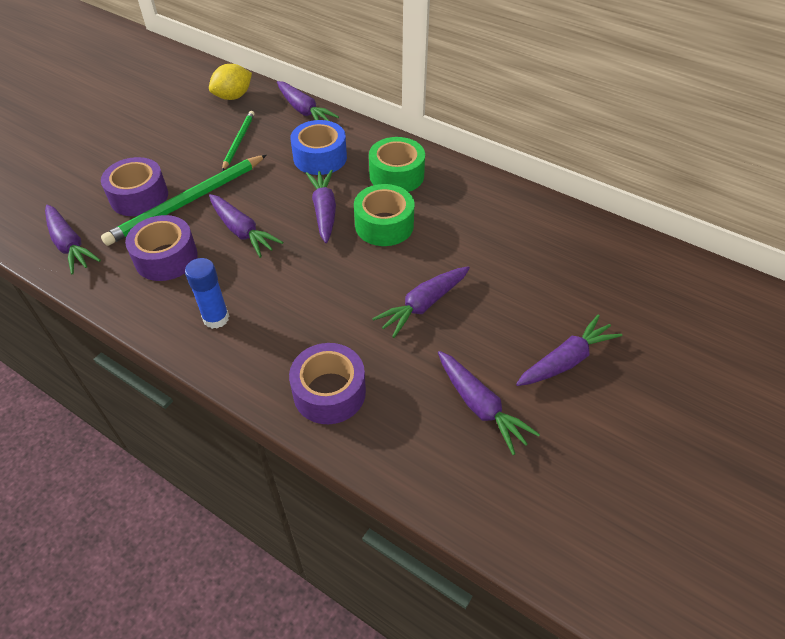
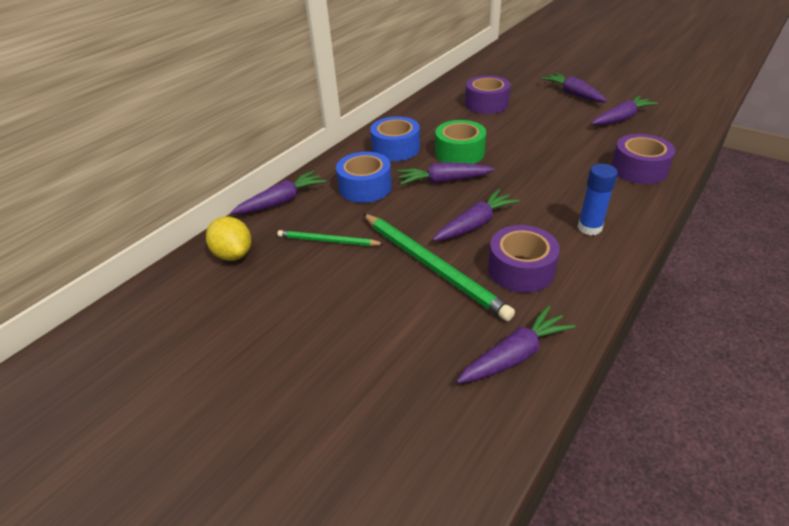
camera: 85 degrees left, 10 degrees down
(139, 197) = (423, 307): purple tape -> purple tape (486, 104)
(396, 175) = (396, 148): green tape -> blue tape
(423, 305) = (543, 136): purple carrot -> none

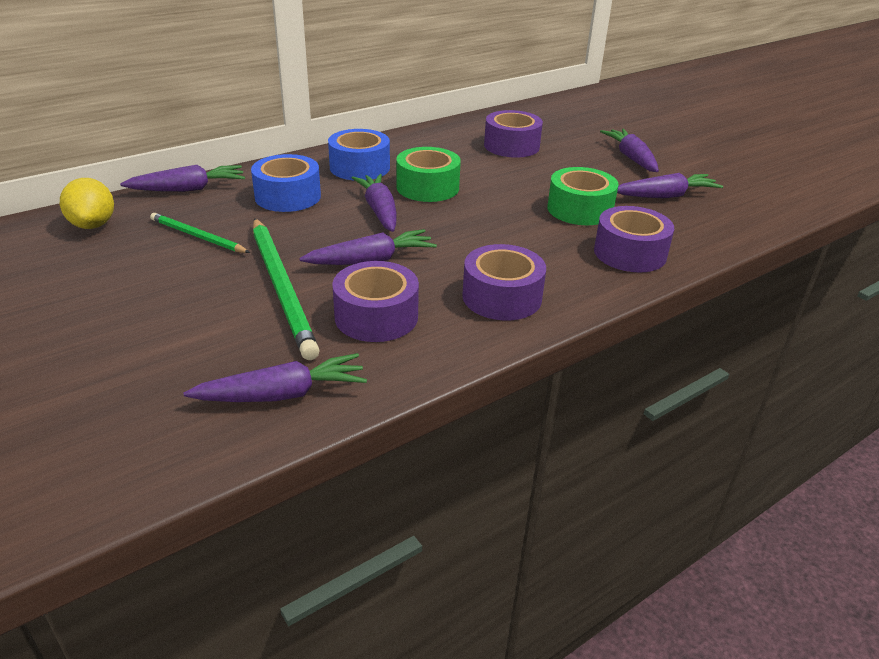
camera: 15 degrees right, 5 degrees down
(443, 181) = (379, 210): purple carrot -> purple carrot turned 60 degrees clockwise
(577, 143) = (579, 209): none -> green tape
(589, 228) = (502, 297): blue glue stick -> purple tape

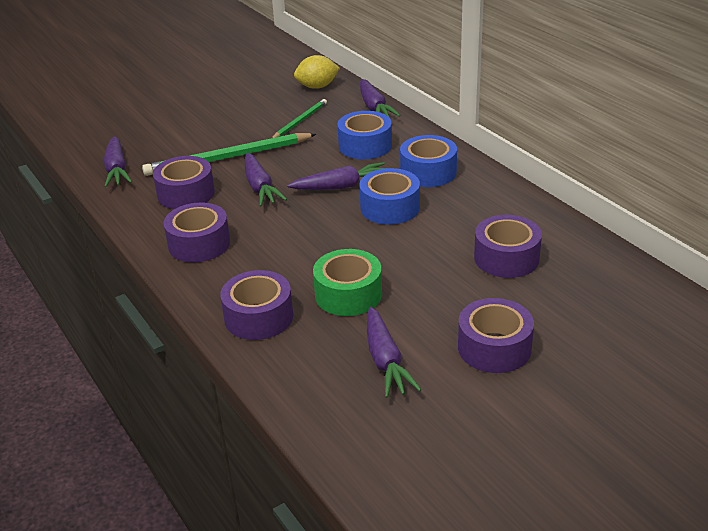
camera: 95 degrees right, 0 degrees up
(427, 187) = (390, 208): green tape -> blue tape
(631, 158) = (494, 348): purple carrot -> purple tape

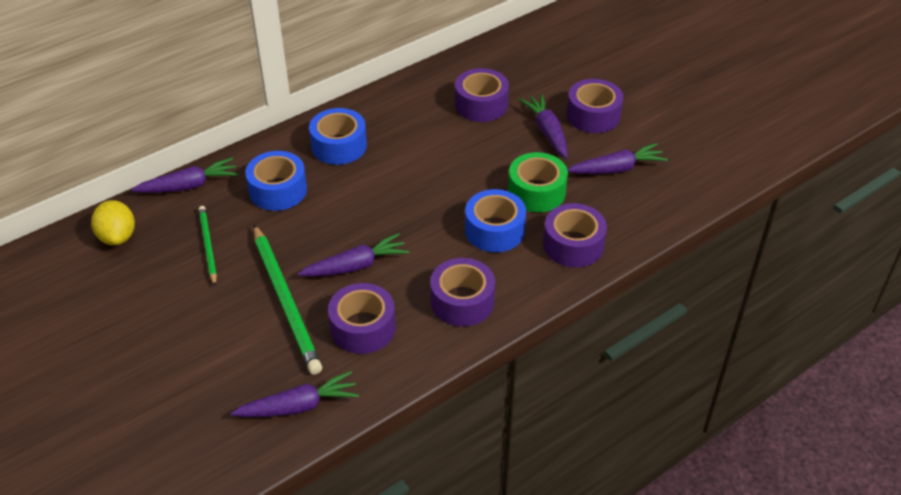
camera: 95 degrees left, 10 degrees up
(300, 121) = (208, 246): green pencil -> green pencil turned 45 degrees clockwise
(342, 186) = (359, 204): purple carrot -> purple carrot (547, 131)
(390, 208) = (402, 170): blue tape -> blue tape (494, 230)

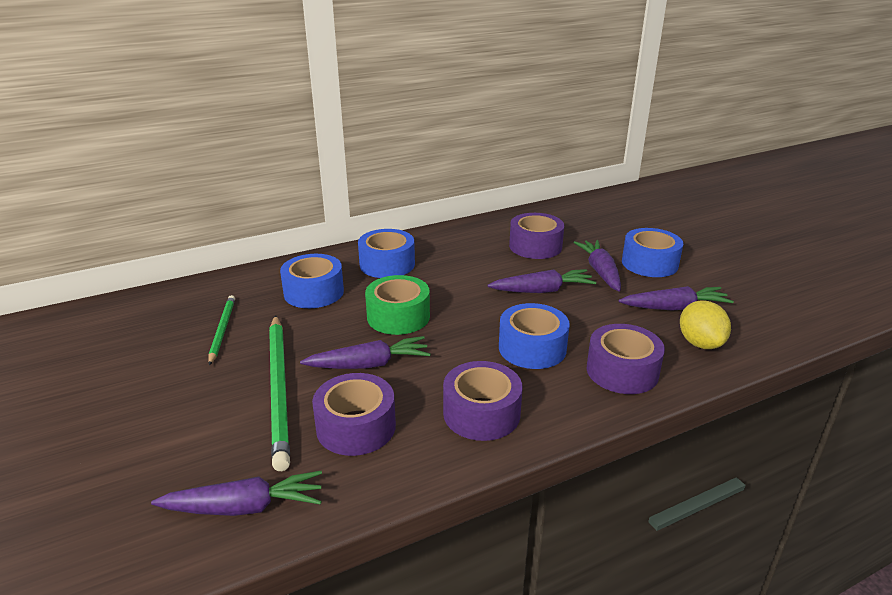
camera: 10 degrees right, 15 degrees down
(117, 237) = (138, 314): yellow lemon -> yellow lemon (700, 343)
(189, 185) = (230, 281): purple carrot -> purple carrot (543, 290)
(536, 192) = (584, 319): green tape -> green tape (398, 316)
(593, 115) = (649, 263): purple tape -> blue tape

